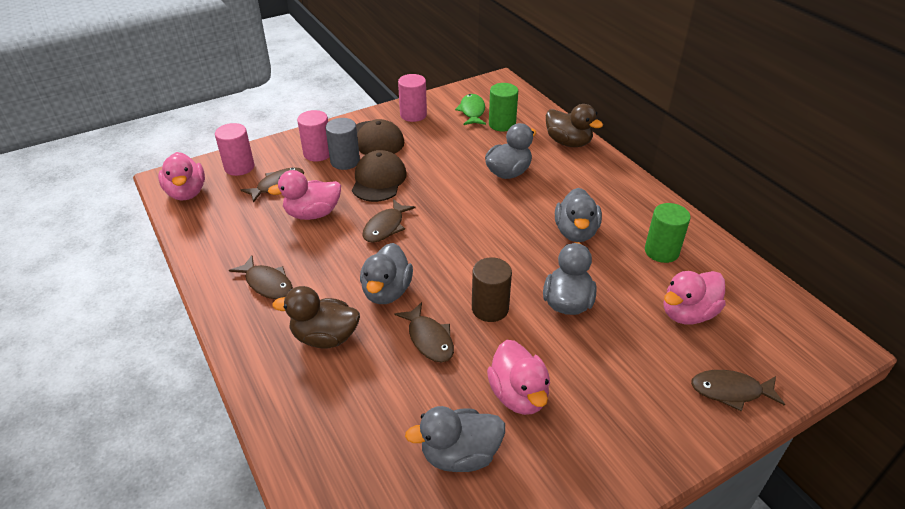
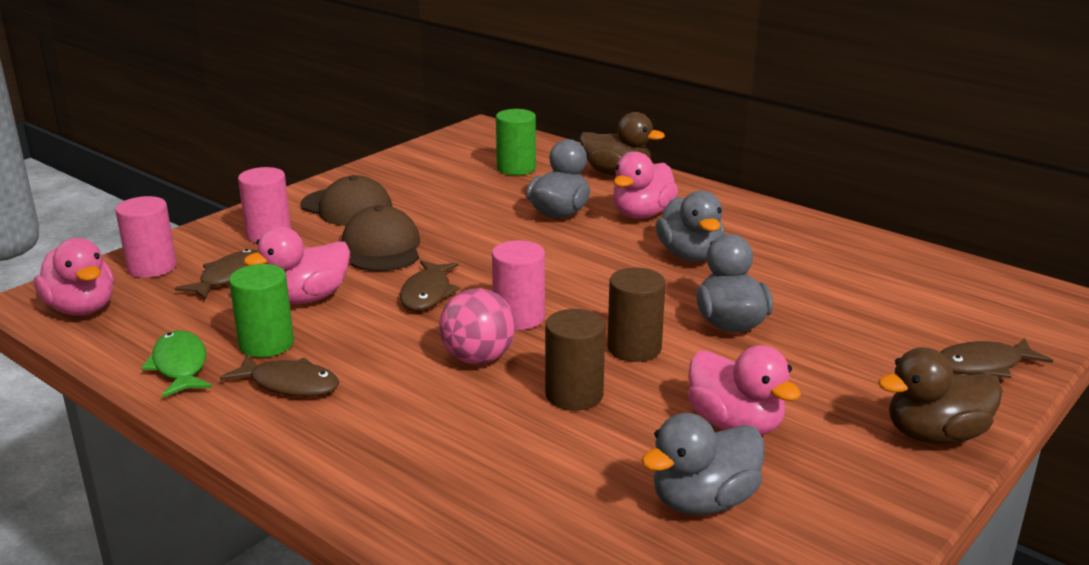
camera: 20 degrees left, 15 degrees down
(325, 337) = (421, 424): brown duck -> brown duck (935, 435)
(345, 161) = (317, 236): grey cylinder -> none
(387, 291) = (478, 358): grey duck -> pink ball
(413, 115) = (384, 176): pink cylinder -> pink cylinder (519, 317)
(429, 339) = (574, 395): brown fish -> brown cylinder
(472, 111) = (466, 161): green fish -> green fish (180, 366)
(661, 251) = (808, 255): green cylinder -> green cylinder (266, 344)
(687, 313) = (881, 306): pink duck -> pink duck (642, 214)

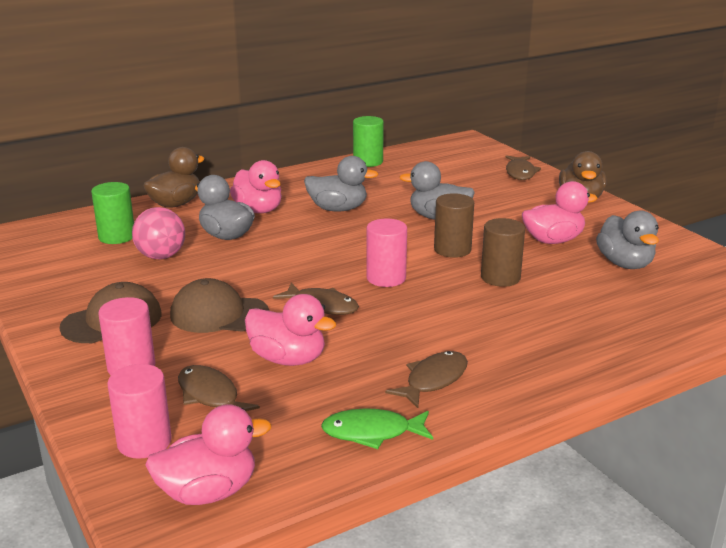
camera: 70 degrees left, 0 degrees up
(266, 344) = (359, 385): green cylinder -> green cylinder (368, 162)
(307, 298) = (288, 359): pink duck -> pink duck turned 45 degrees counterclockwise
(478, 358) = (436, 301): pink ball -> pink ball (161, 256)

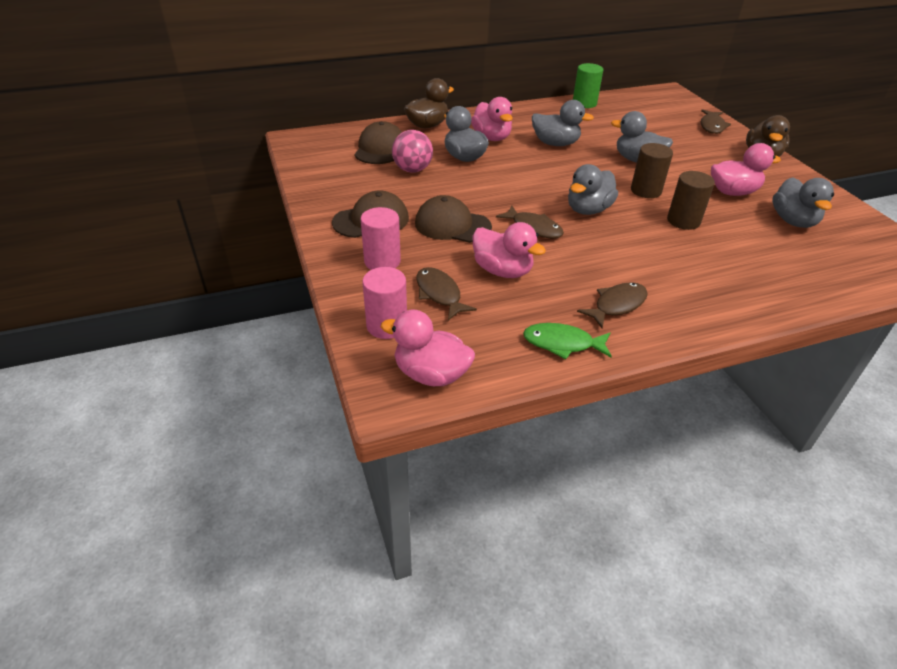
camera: 10 degrees right, 15 degrees up
(117, 236) = (380, 149): green cylinder -> brown cap
(208, 492) = (431, 374): pink duck -> pink duck turned 150 degrees counterclockwise
(386, 278) = (588, 210): pink cylinder -> grey duck

